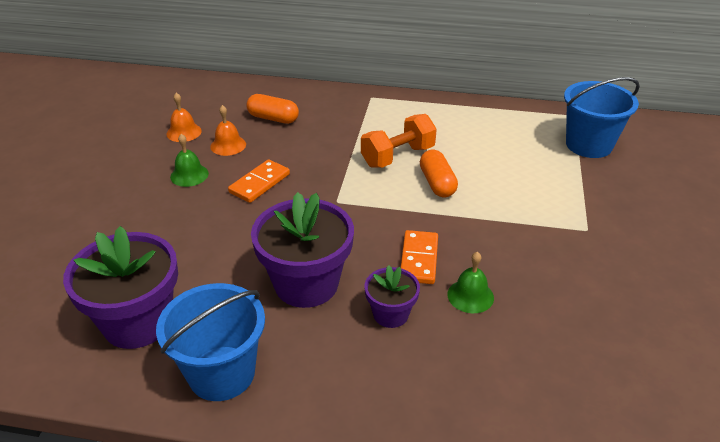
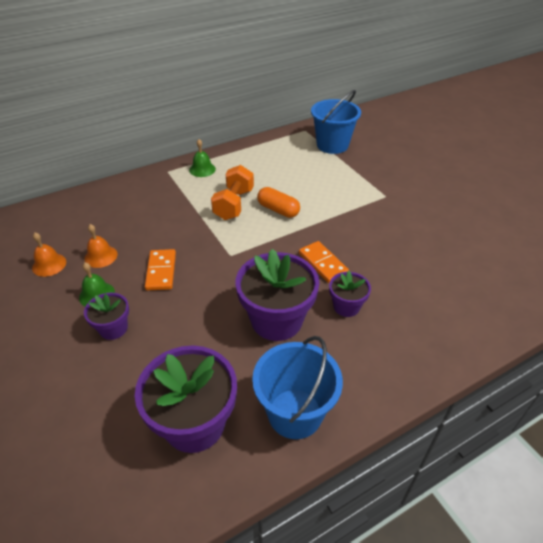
camera: 40 degrees left, 5 degrees up
(170, 209) = (113, 328): none -> purple flower pot
(273, 118) = (112, 219): orange capsule -> none
(470, 296) = (374, 268): green bell -> green bell (202, 169)

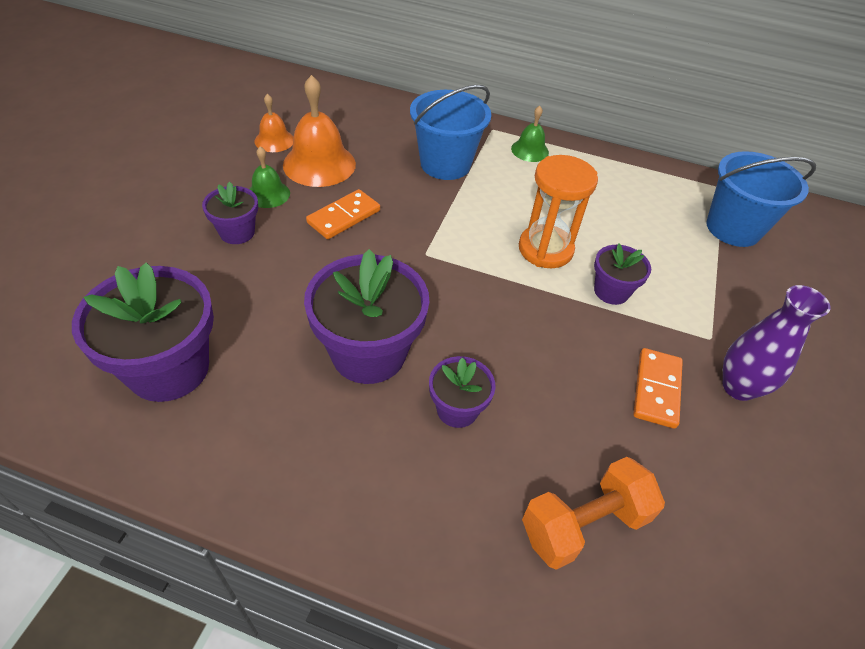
camera: 45 degrees right, 5 degrees up
(101, 256) = (319, 164): orange bell -> orange bell, size x1.79
(234, 204) = (507, 208): orange dumbbell -> orange dumbbell (583, 524)
(278, 210) = (545, 249): orange capsule -> orange hourglass
(295, 413) = (247, 451): blue bucket -> blue bucket (445, 164)
(323, 263) = (504, 343): orange domino -> orange domino (656, 389)
(328, 206) = (611, 291): none -> purple flower pot
(418, 207) = (738, 387): none -> purple vase

